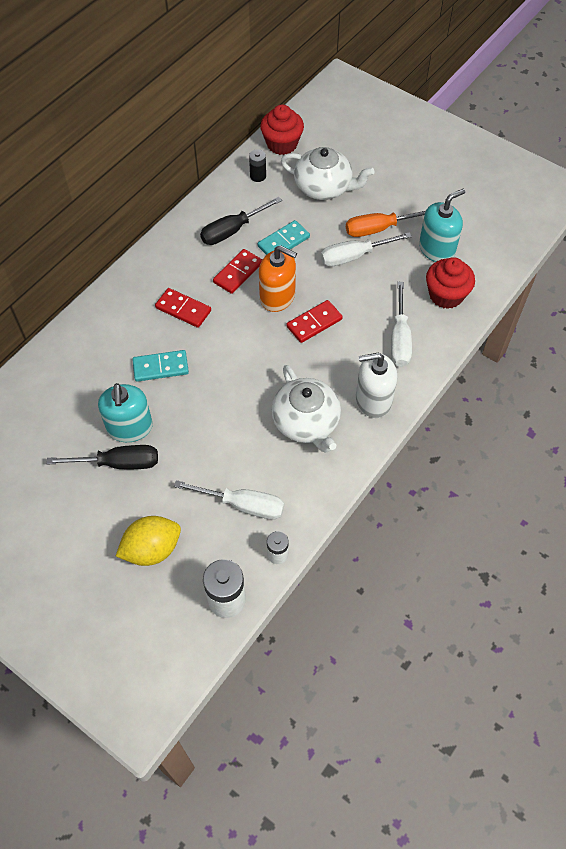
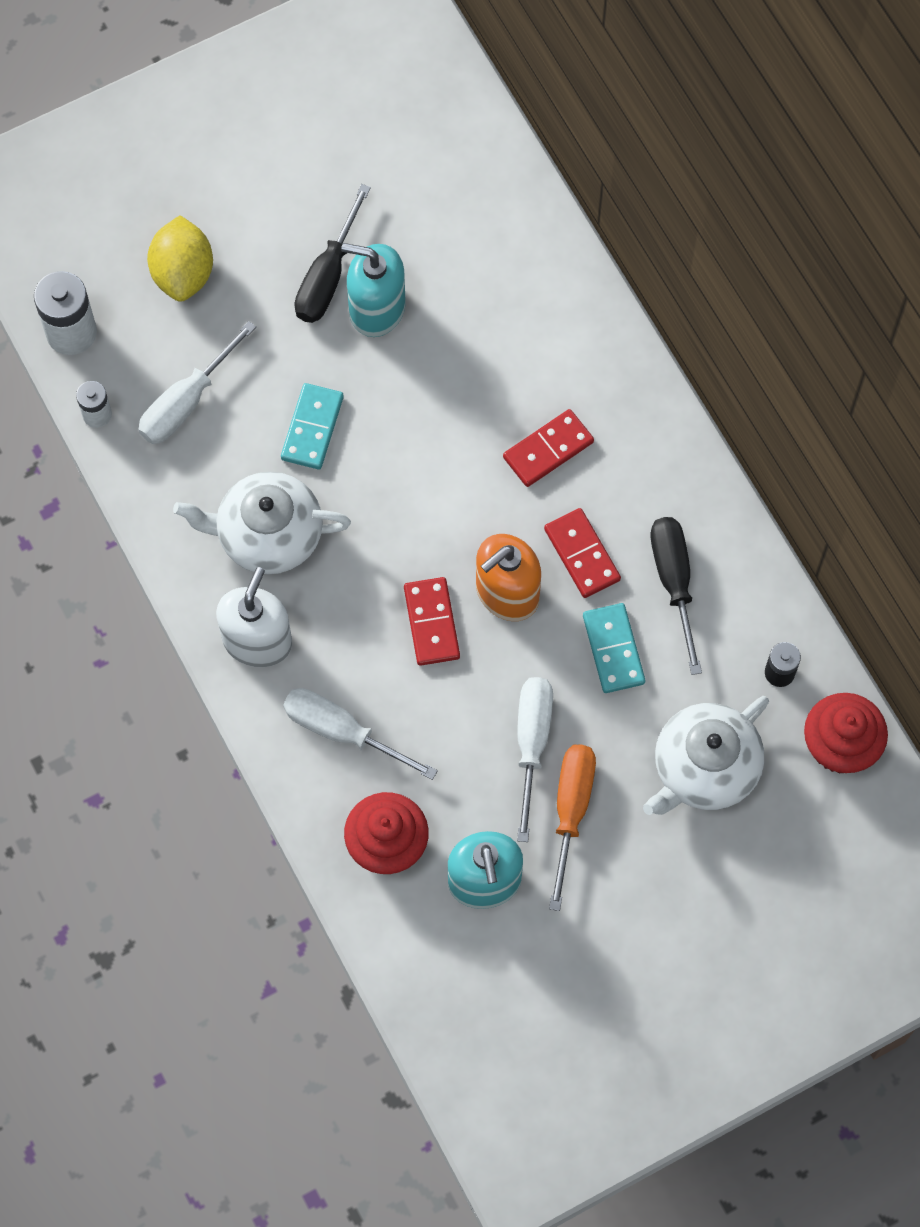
camera: 115 degrees right, 10 degrees up
(160, 367) = (457, 381): turquoise domino -> turquoise domino (312, 428)

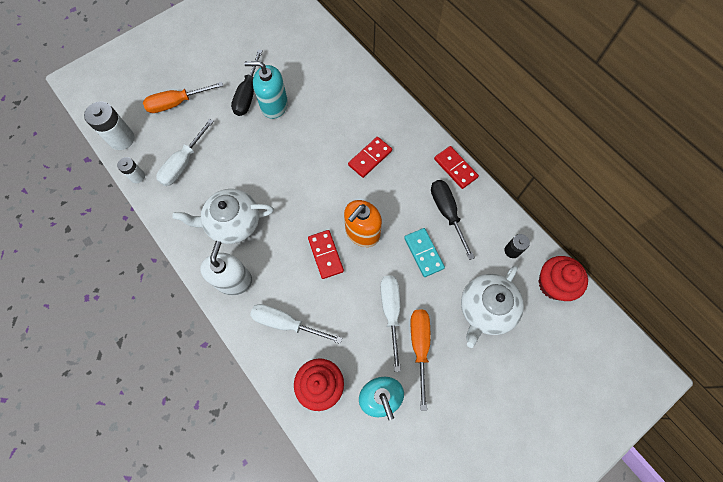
camera: 10 degrees left, 0 degrees up
(183, 273) = (176, 103): yellow lemon -> orange screwdriver
(312, 428) = (249, 166): turquoise domino -> none
(582, 554) = (397, 206): red domino -> red domino (455, 168)

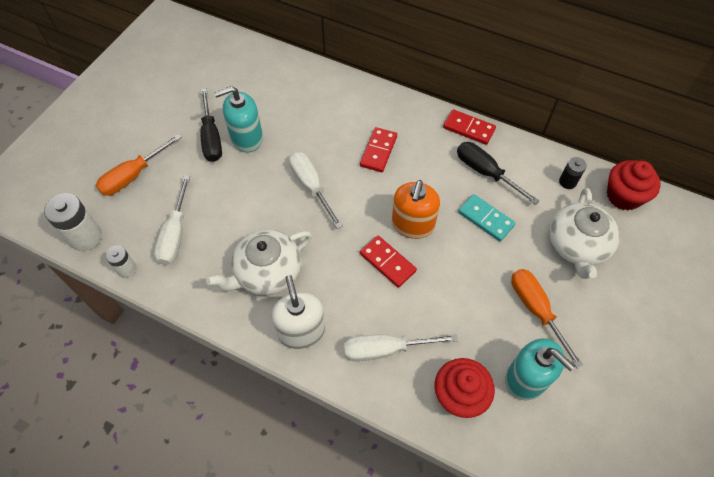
camera: 25 degrees left, 10 degrees down
(391, 311) = (487, 288): white screwdriver -> white screwdriver (310, 186)

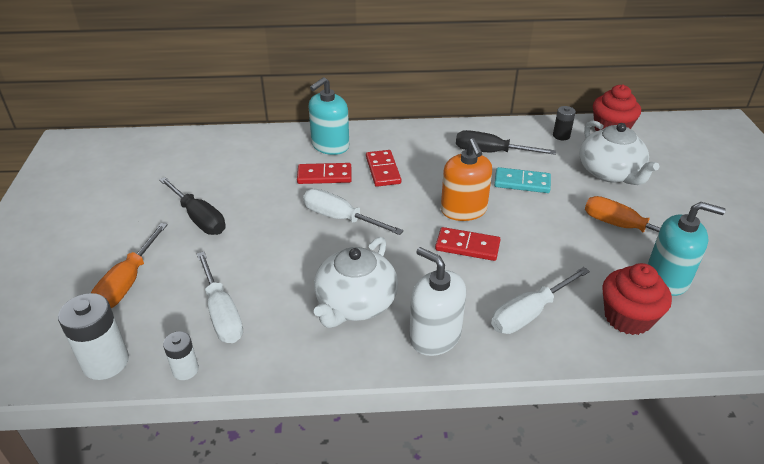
camera: 30 degrees left, 20 degrees down
(247, 138) = (239, 205): turquoise soap dispenser -> turquoise soap dispenser (330, 145)
(469, 128) = (448, 129): red domino -> red domino (324, 176)

